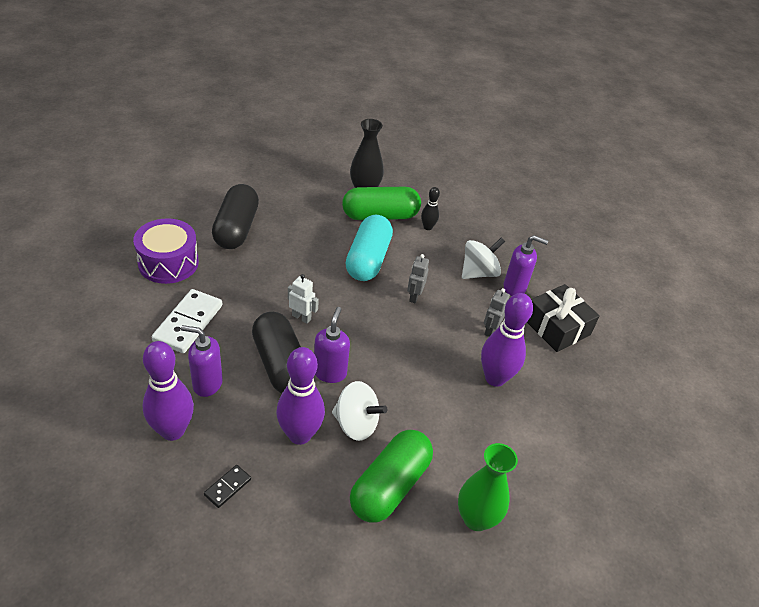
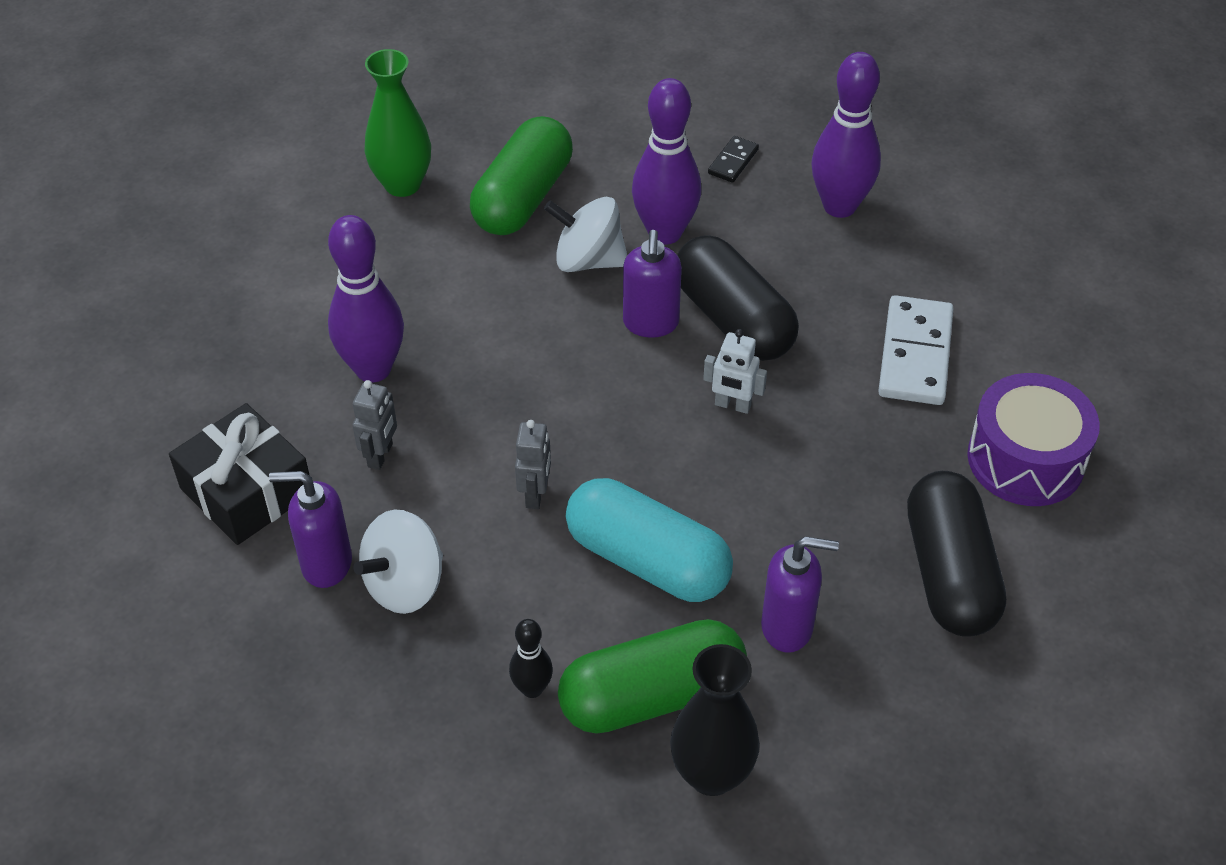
camera: 175 degrees right, 5 degrees up
(207, 384) = (829, 271): purple soap dispenser -> purple soap dispenser (787, 627)
(368, 259) = (647, 560): turquoise capsule -> turquoise capsule turned 60 degrees counterclockwise

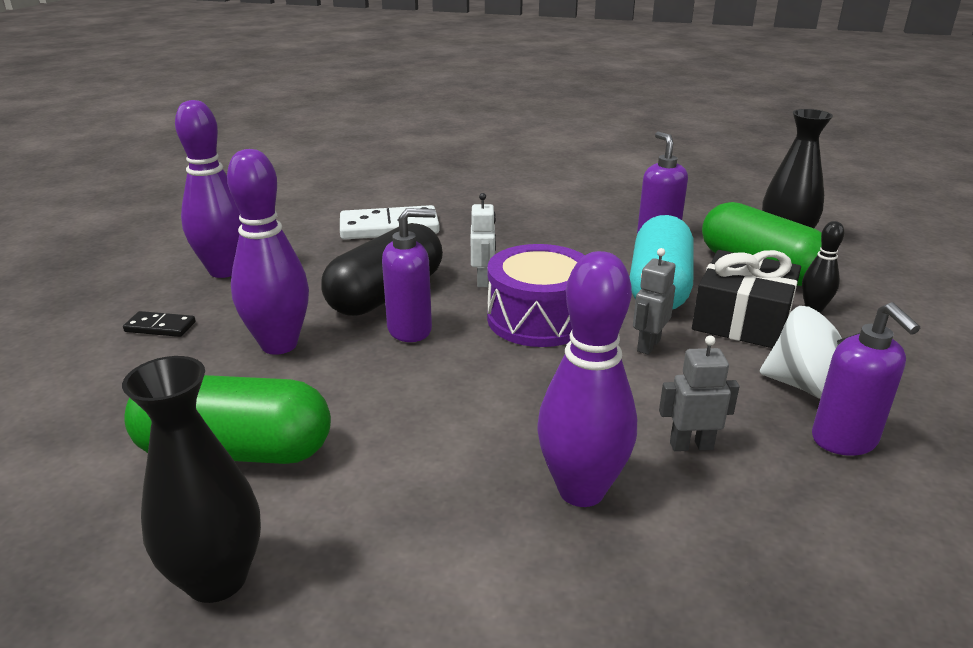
camera: 110 degrees left, 20 degrees down
(246, 491) = (835, 536): black gift -> black gift (742, 319)
(402, 184) = (217, 578): green vase -> black vase
(535, 494) = (648, 345): grey robot -> grey robot turned 45 degrees counterclockwise
(588, 260) = (335, 380): white spinning top -> none
(949, 573) = (568, 202): black capsule -> none
(1025, 459) = (463, 192): purple drum -> purple drum (538, 319)

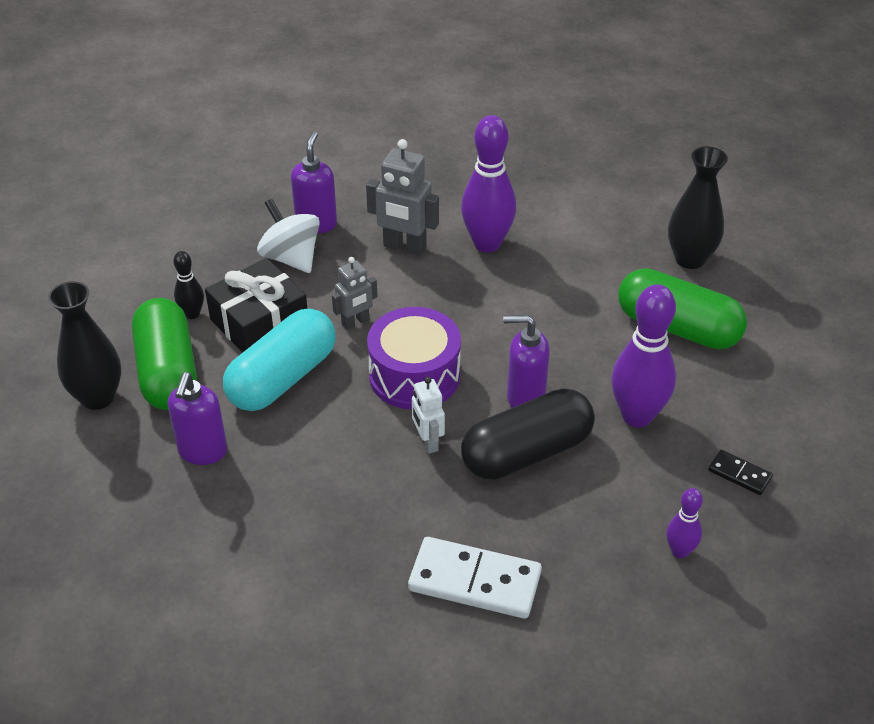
camera: 155 degrees left, 15 degrees up
(224, 271) = (679, 551): purple bowling pin -> purple bowling pin, size x0.51
(483, 280) = (427, 442): white robot -> white robot turned 45 degrees counterclockwise
(691, 445) = (404, 247): grey robot -> grey robot, size x1.62

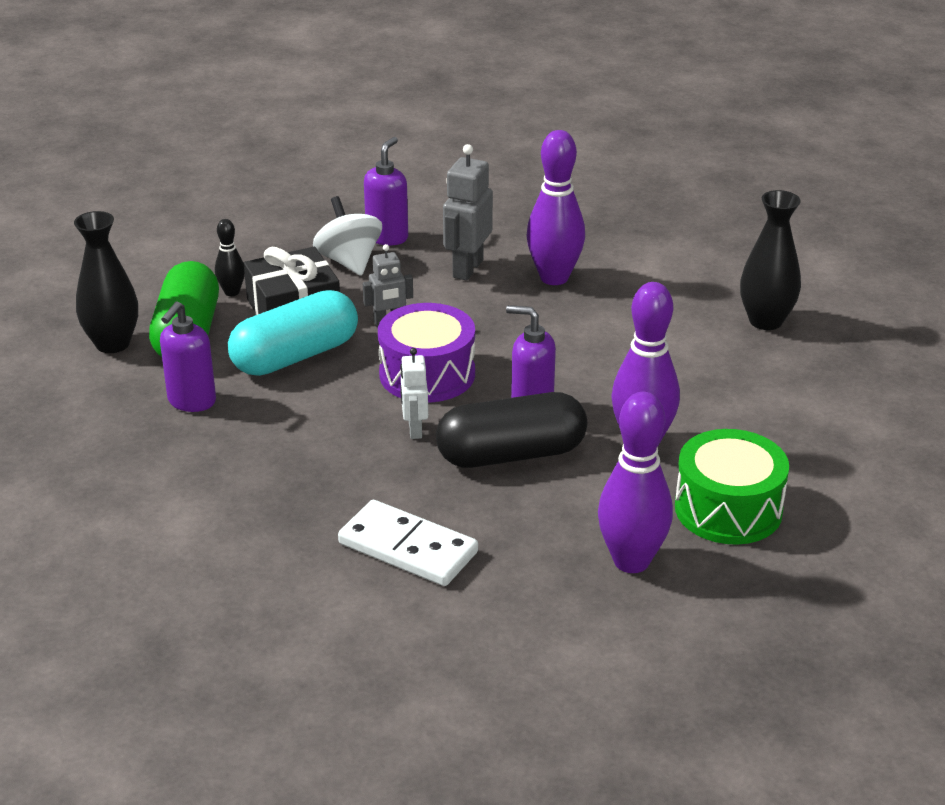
camera: 15 degrees right, 10 degrees down
(404, 247) = (467, 269): grey robot -> grey robot turned 75 degrees clockwise
(677, 328) = (722, 377): green capsule -> none
(679, 551) = (631, 561): purple bowling pin -> purple bowling pin, size x1.97
(739, 474) = (728, 509): black domino -> green drum

